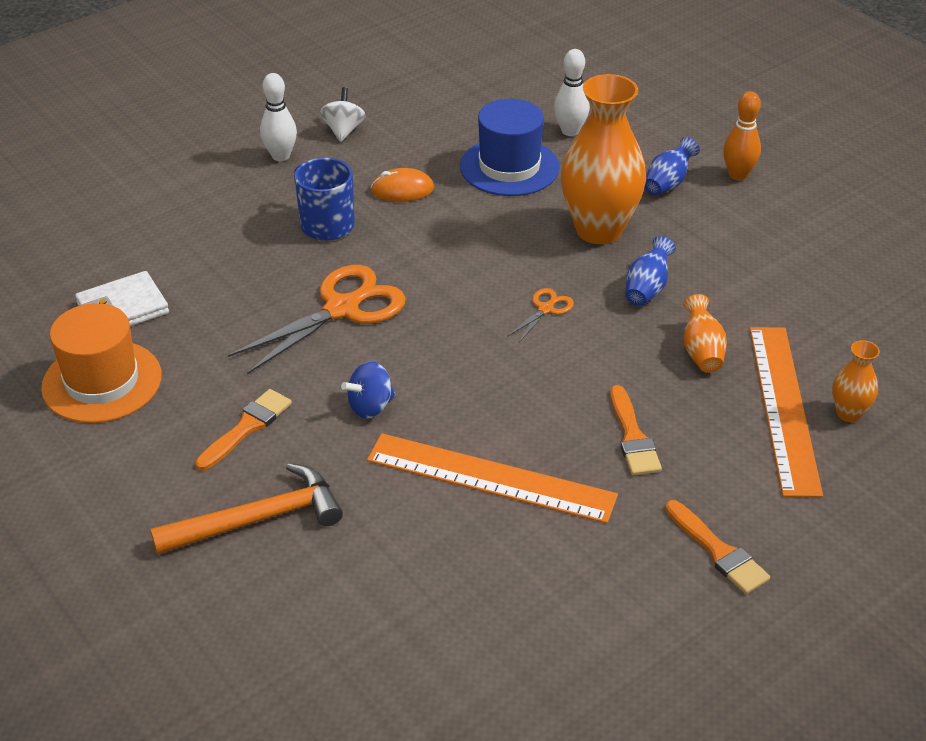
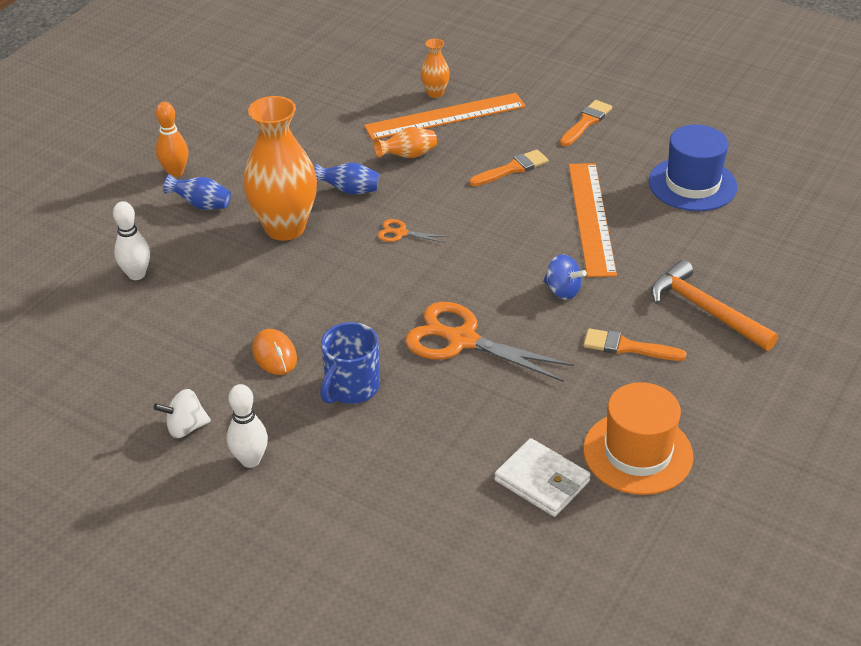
camera: 110 degrees left, 0 degrees up
(509, 167) = (211, 297): blue hat -> blue hat (692, 184)

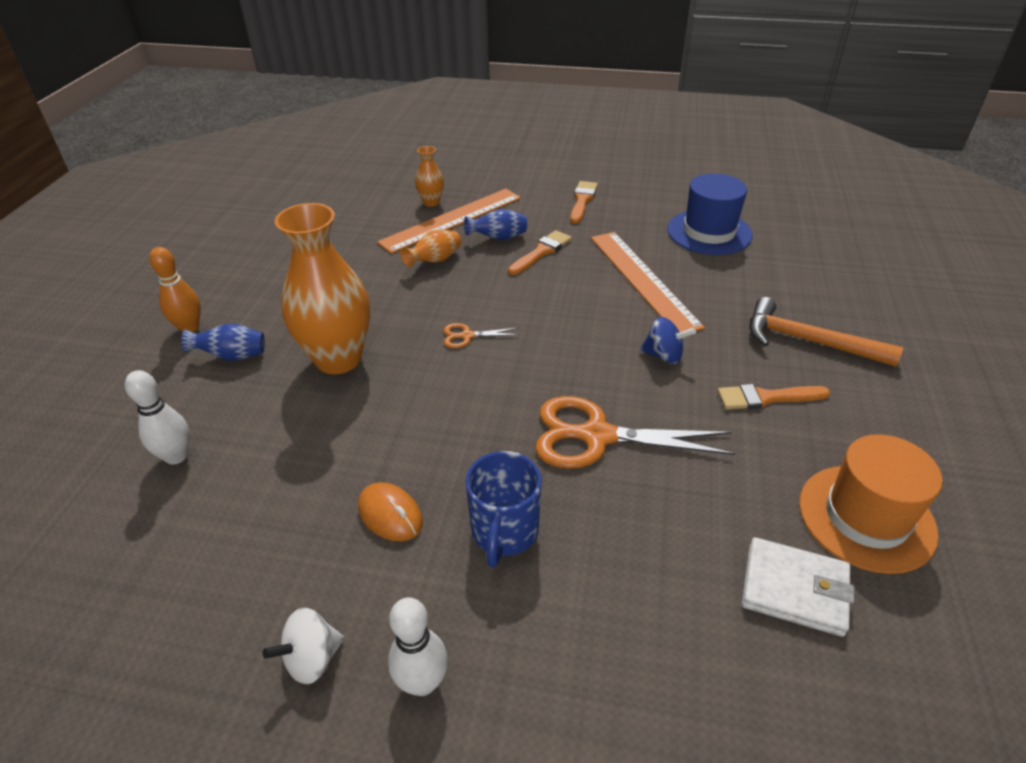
camera: 20 degrees left, 0 degrees up
(349, 191) = (391, 306): blue vase -> blue vase (498, 238)

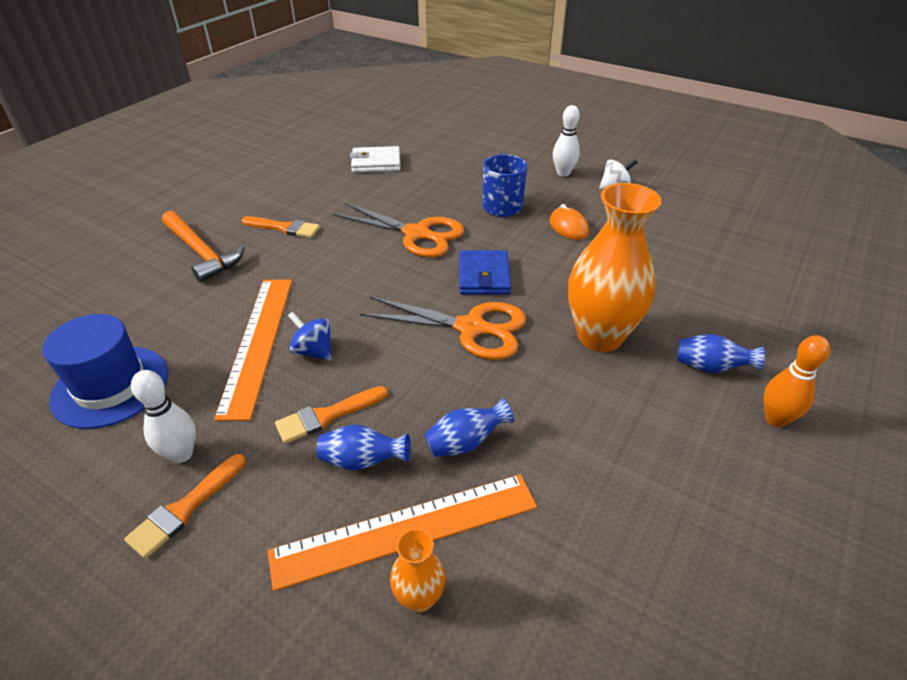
camera: 160 degrees left, 0 degrees up
(176, 456) = (728, 290): white bowling pin -> white bowling pin (181, 454)
(434, 261) = (465, 442): orange vase -> blue vase
(467, 336) = (471, 328): orange scissors -> orange scissors, size x2.18
(479, 396) = (484, 276): none -> blue wallet
(664, 355) = (320, 269): blue spinning top -> blue spinning top (313, 351)
(794, 589) = (376, 163): white wallet -> white wallet turned 45 degrees counterclockwise
(866, 517) = (310, 173): orange hat -> none

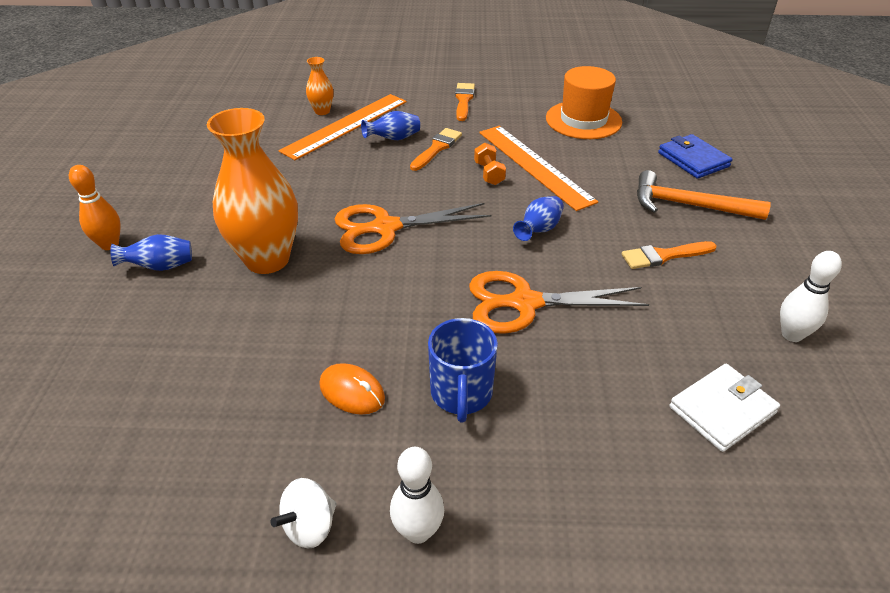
camera: 150 degrees right, 0 degrees up
(111, 386) = (583, 120): blue hat -> orange hat
(181, 454) = (495, 112): white bowling pin -> white bowling pin (792, 335)
(313, 351) = (489, 173): blue spinning top -> orange dumbbell
(465, 442) = (338, 163): blue vase -> blue vase (539, 230)
(484, 276) = (410, 279): blue wallet -> blue wallet (693, 160)

